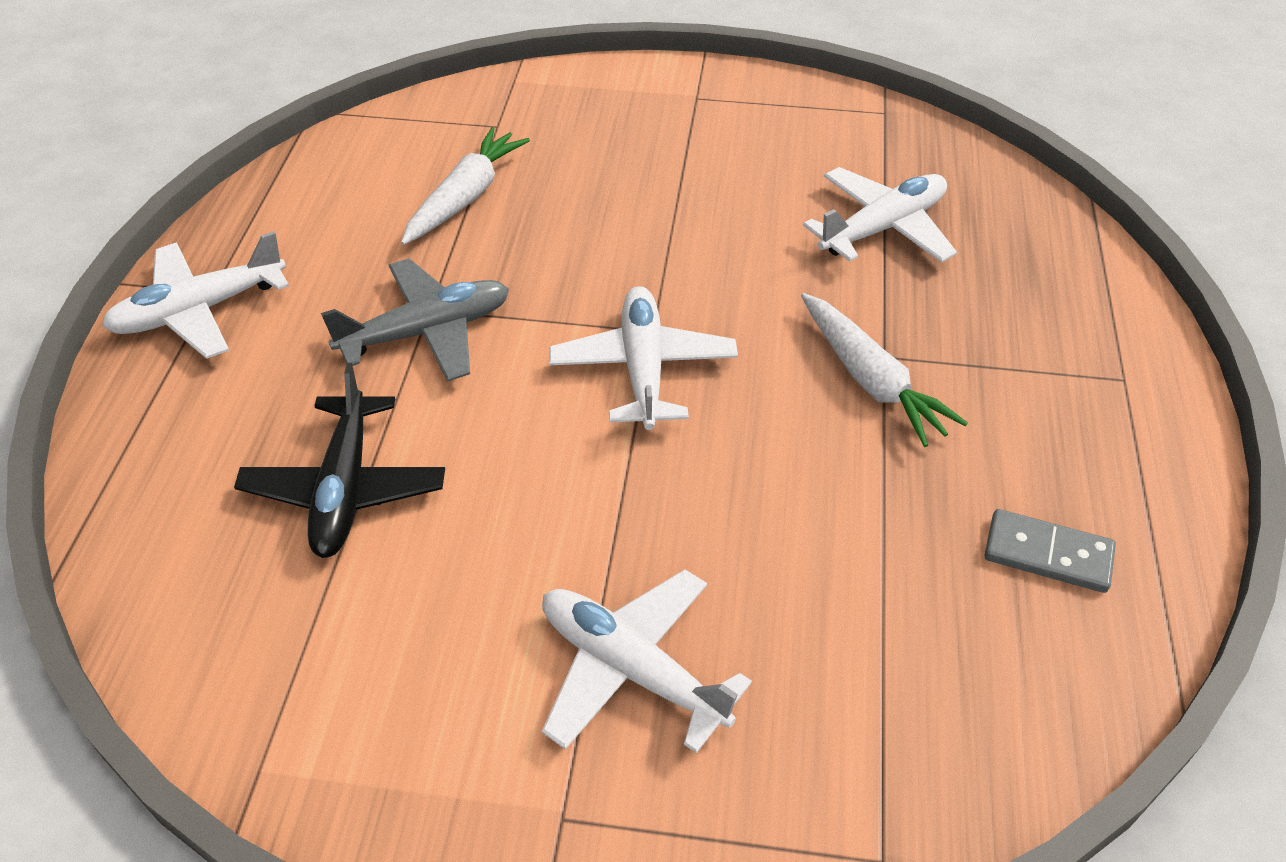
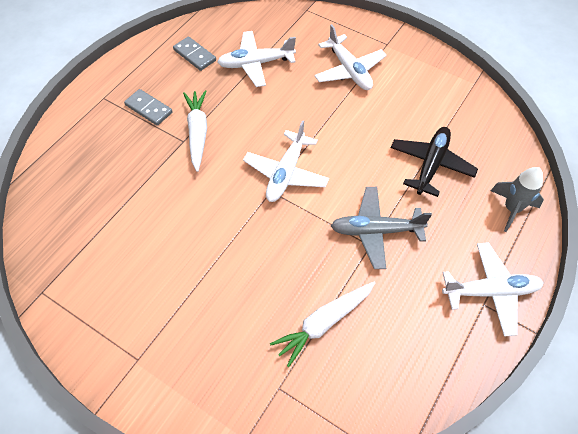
camera: 155 degrees left, 10 degrees up
(156, 456) = (511, 209): none -> grey rocket
(883, 228) = (122, 206): white plane -> white plane (256, 64)
(1012, 390) = (148, 109): none -> grey domino

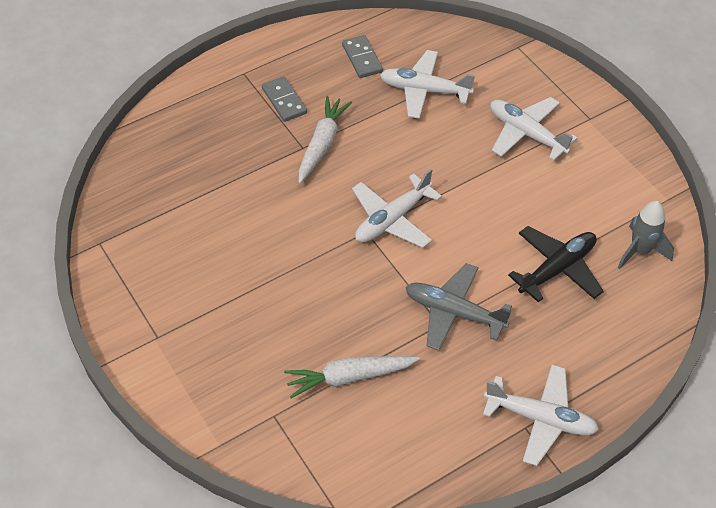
camera: 25 degrees right, 5 degrees down
(349, 70) = (526, 134): white plane -> white plane turned 135 degrees clockwise
(511, 209) = (619, 349): grey rocket -> grey rocket (640, 251)

